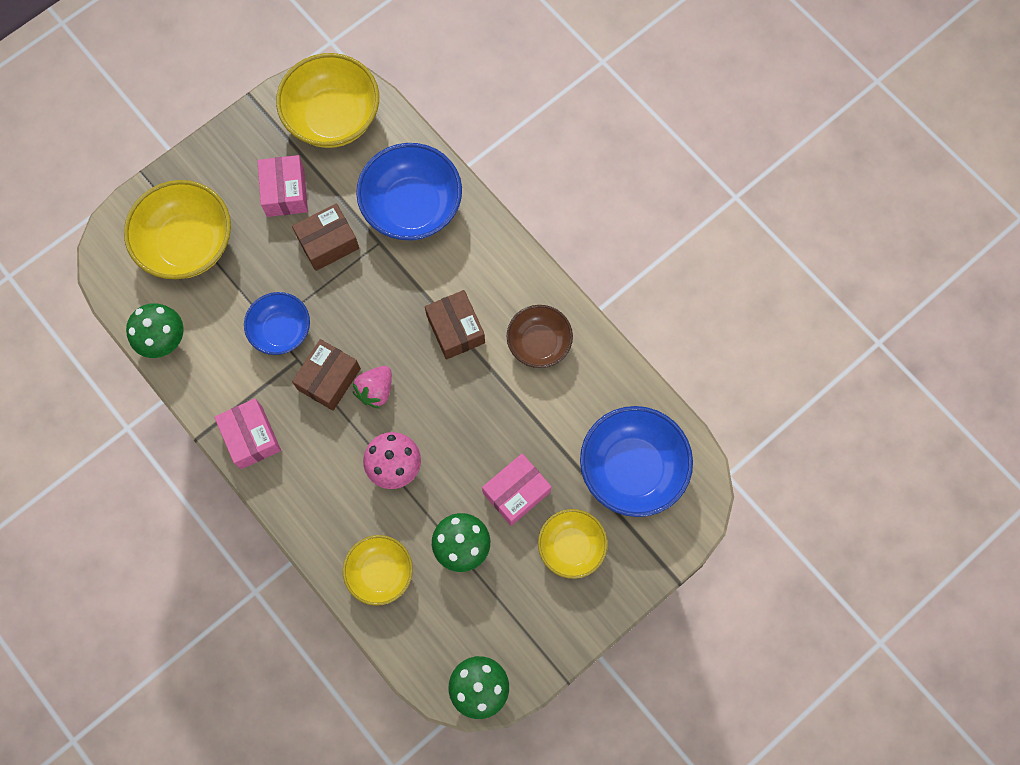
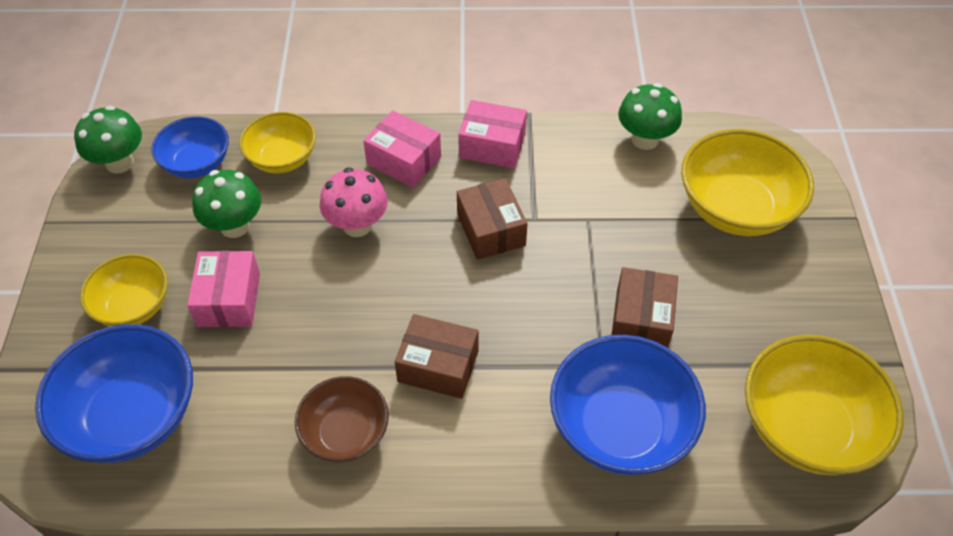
camera: 130 degrees right, 20 degrees down
(281, 331) = (575, 224): blue bowl -> blue bowl (197, 163)
(285, 192) = (736, 320): pink box -> pink box (404, 160)
(376, 390) = (443, 257): pink strawberry -> none

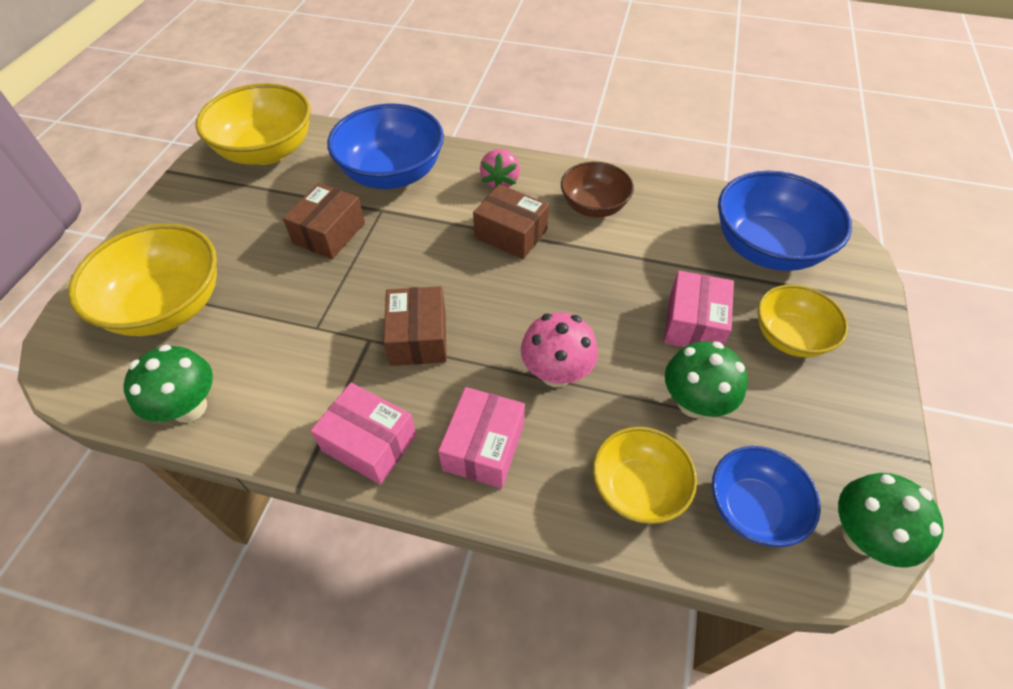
camera: 165 degrees left, 0 degrees up
(404, 160) = (484, 447): pink box -> pink box turned 60 degrees clockwise
(475, 447) = (500, 181): none -> pink strawberry

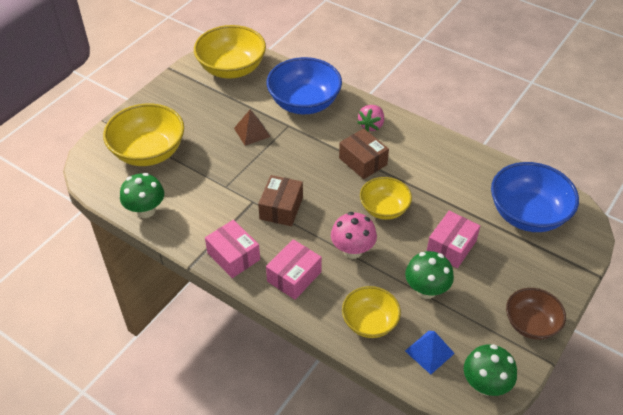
camera: 20 degrees right, 5 degrees down
(329, 233) = (252, 132): brown box -> brown pyramid
(593, 206) = (425, 157): brown bowl -> brown bowl (531, 324)
(752, 508) = (429, 352): blue bowl -> blue pyramid
(789, 337) = (508, 271): yellow bowl -> yellow bowl (384, 209)

